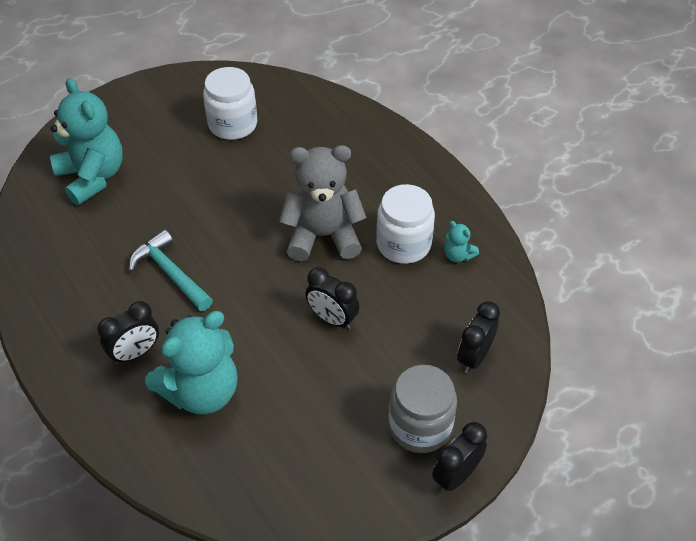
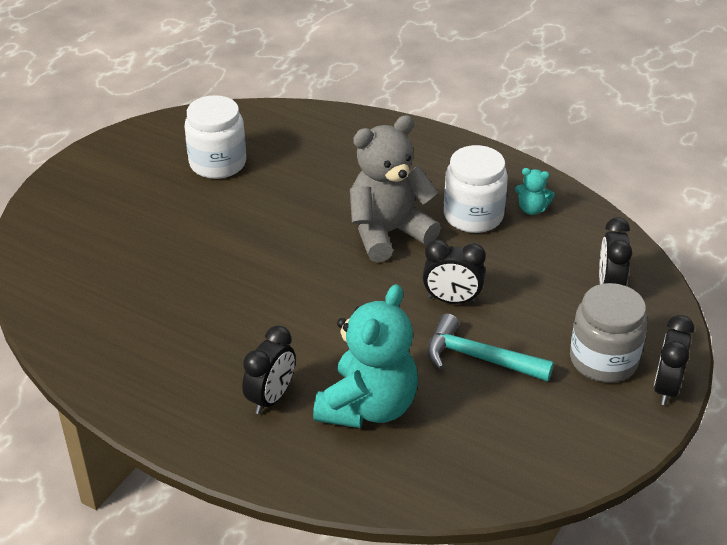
camera: 25 degrees left, 10 degrees down
(92, 177) = (96, 255): turquoise teddy bear -> none
(170, 273) = (253, 315): turquoise hammer -> turquoise hammer (479, 357)

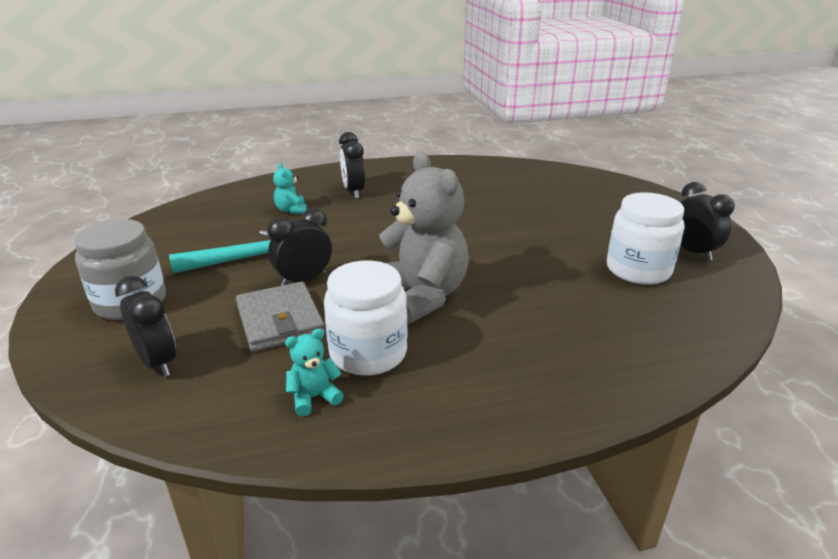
camera: 135 degrees right, 10 degrees down
(368, 407) = (291, 210): turquoise teddy bear -> turquoise teddy bear, size x0.43
(388, 233) = (421, 296): grey teddy bear -> grey teddy bear turned 45 degrees counterclockwise
(504, 272) = (280, 320): none -> grey wallet
(666, 388) = (58, 310): black clock -> black clock (693, 252)

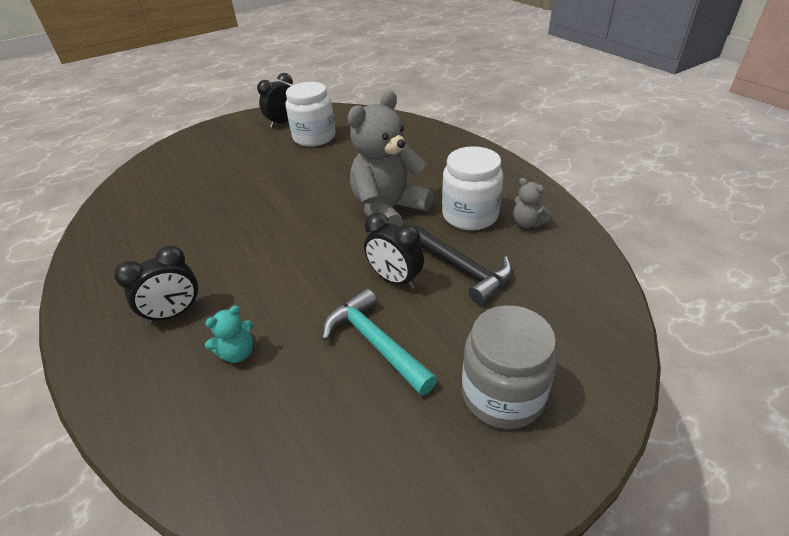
camera: 105 degrees left, 10 degrees up
(158, 362) = (560, 315): black clock -> none
(280, 320) = (462, 270): grey wallet -> black hammer
(314, 397) = (527, 223): turquoise teddy bear -> grey teddy bear

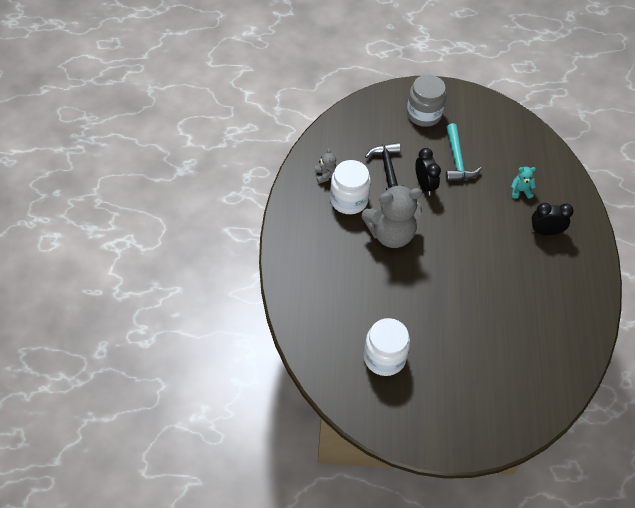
camera: 150 degrees left, 15 degrees up
(283, 123) = (396, 406): black clock -> none

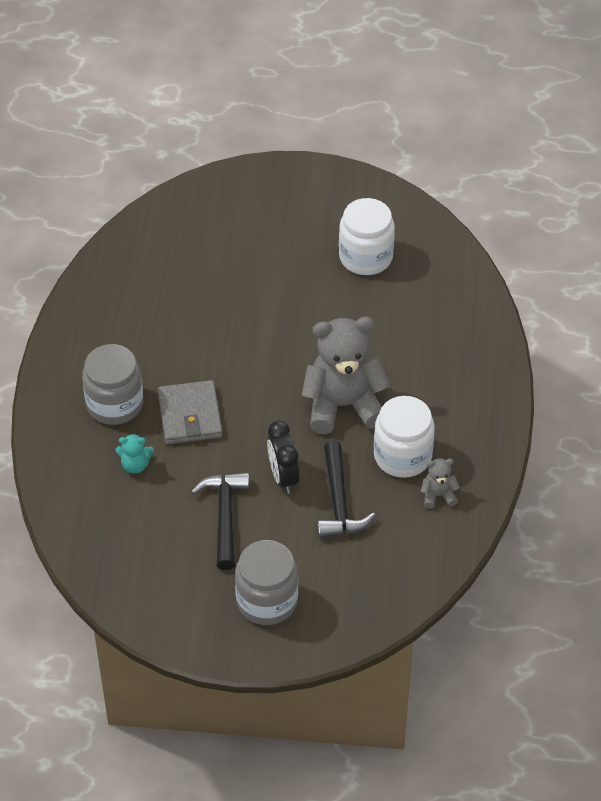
camera: 175 degrees left, 5 degrees down
(325, 175) = (438, 495): grey teddy bear -> grey teddy bear turned 90 degrees clockwise
(457, 160) = (225, 516): turquoise hammer -> black hammer
(493, 224) = (190, 415): none -> grey wallet
(545, 231) = (115, 404): black clock -> grey jar

